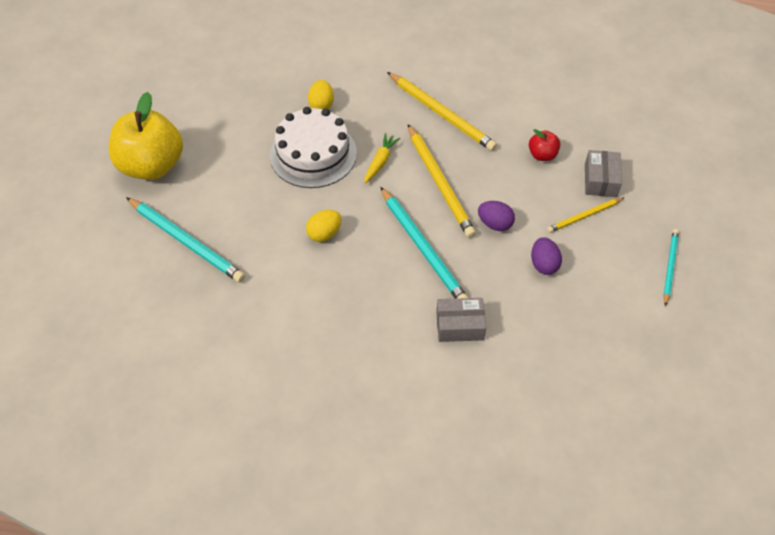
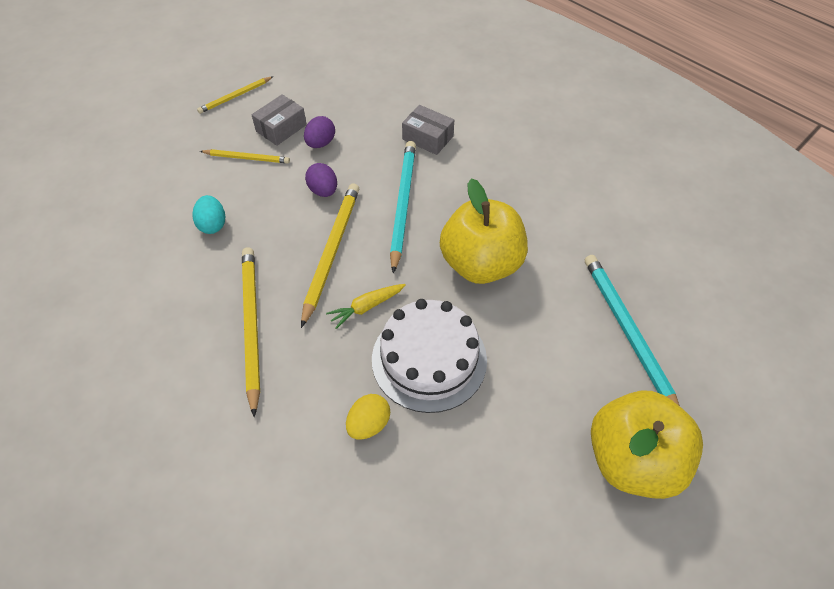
camera: 145 degrees left, 0 degrees up
(324, 234) = (481, 264): yellow egg -> yellow apple
(542, 155) = (213, 224): red apple -> turquoise egg
(600, 180) = (196, 176): grey box -> grey box (281, 128)
(669, 267) = (235, 96): turquoise pencil -> yellow pencil

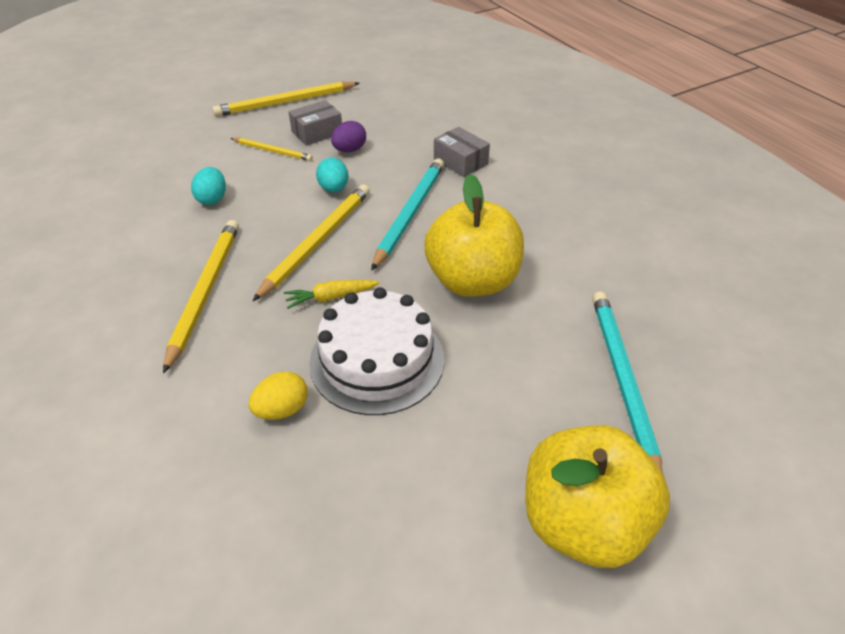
camera: 15 degrees right, 10 degrees down
(235, 96) = (286, 102): yellow pencil -> yellow pencil, size x1.75
(323, 191) = (334, 189): purple egg -> turquoise egg

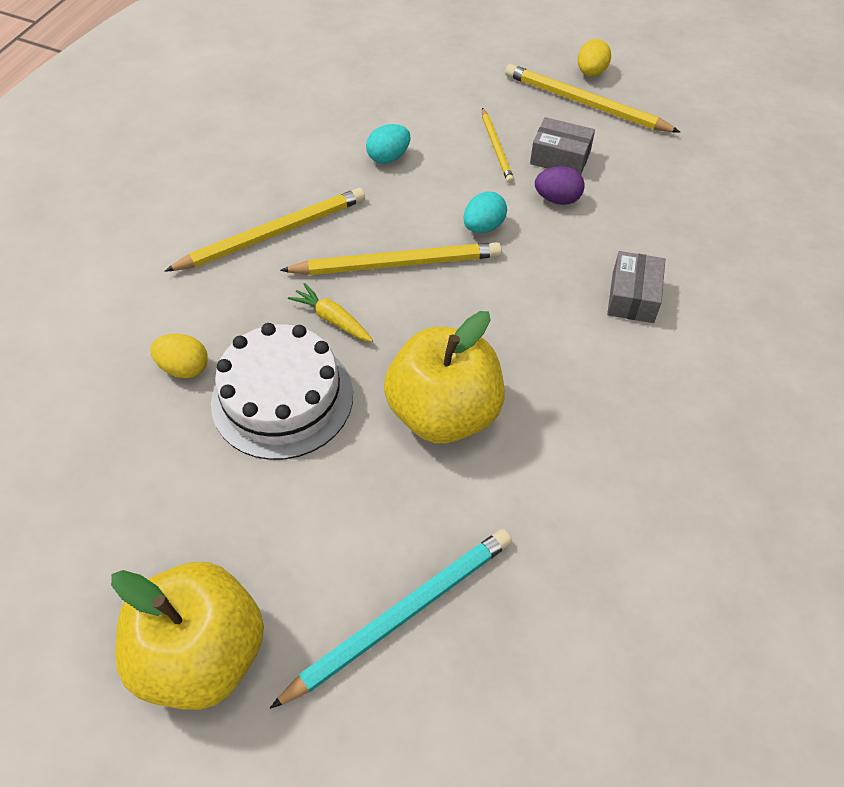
camera: 55 degrees right, 10 degrees up
(263, 88) = (591, 72): none -> yellow egg
(410, 213) = (502, 306): turquoise pencil -> none

